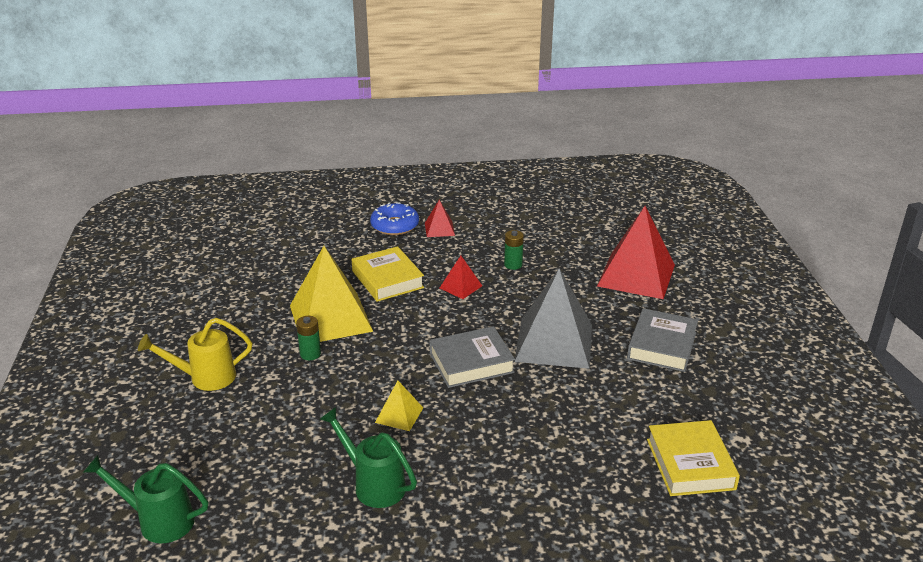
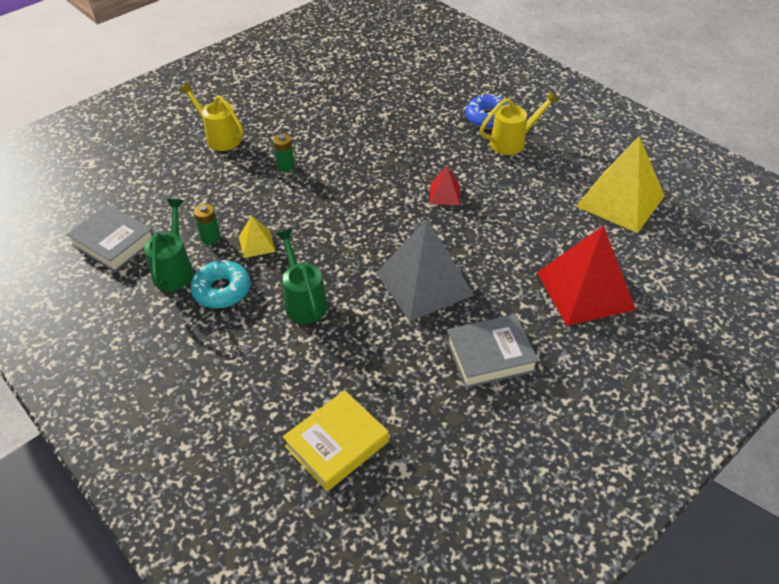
camera: 55 degrees right, 15 degrees up
(159, 521) = (78, 197): green watering can -> green watering can (304, 301)
(330, 318) = (335, 152): yellow pyramid -> yellow pyramid (620, 201)
(387, 279) = (412, 153): yellow book -> none
(439, 229) = (513, 142): red pyramid -> yellow watering can
(439, 462) = (222, 290): none -> turquoise donut
(471, 363) = (351, 249): grey book -> grey book (113, 243)
(513, 265) = (510, 207): green battery -> green battery (210, 237)

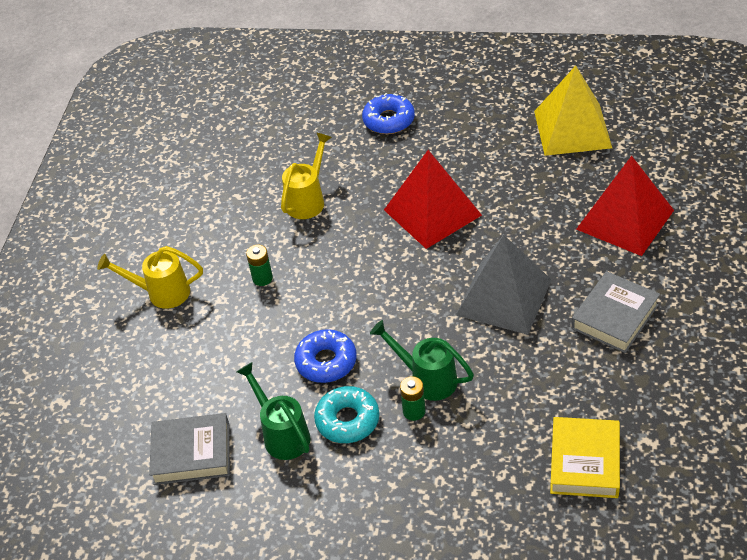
camera: 35 degrees left, 0 degrees up
(210, 237) = (278, 385): green battery -> green battery (414, 411)
(257, 244) = (326, 362): yellow pyramid -> blue donut
(444, 194) = (432, 212): red pyramid -> red pyramid, size x2.16
(513, 142) = (434, 130): yellow watering can -> yellow watering can (308, 200)

